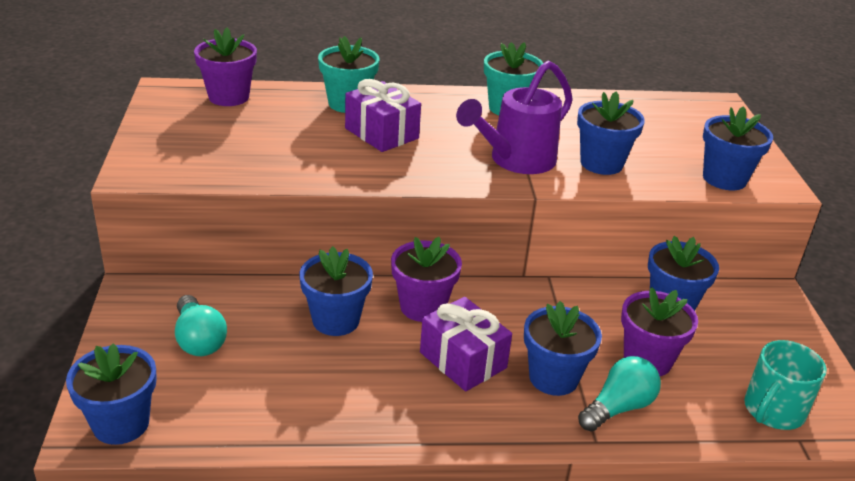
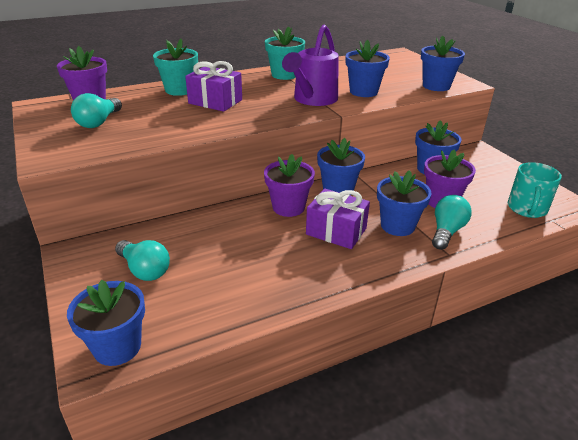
camera: 20 degrees left, 0 degrees up
(220, 133) = (99, 122): none -> turquoise light bulb
(336, 320) = (236, 230): blue flower pot -> blue flower pot (338, 189)

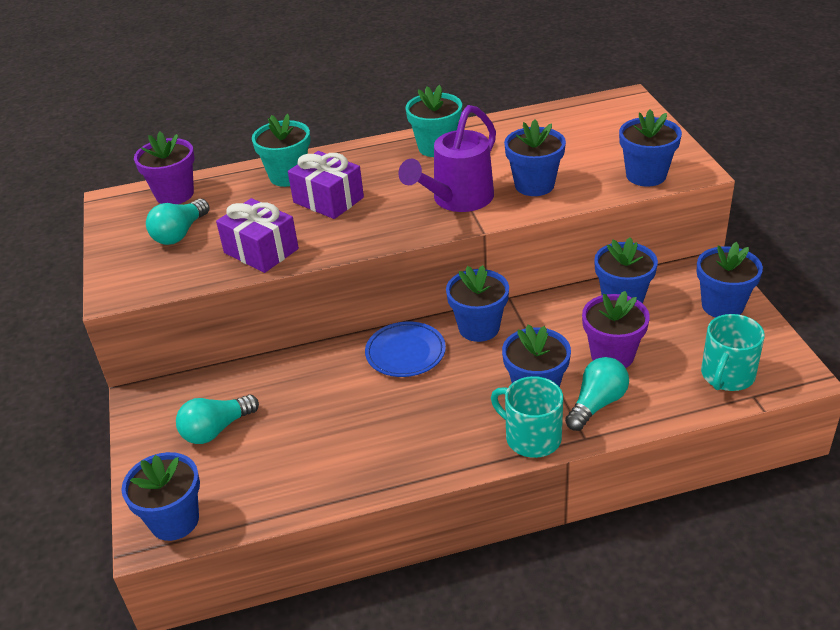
camera: 15 degrees right, 5 degrees up
(144, 270) = (216, 429): turquoise light bulb -> turquoise light bulb turned 90 degrees clockwise
(288, 207) = (405, 352): purple flower pot -> blue plate
(336, 231) = (454, 393): purple gift -> purple gift (261, 251)
(409, 257) = (531, 437): none -> turquoise mug
(499, 169) = (722, 306): none -> blue flower pot

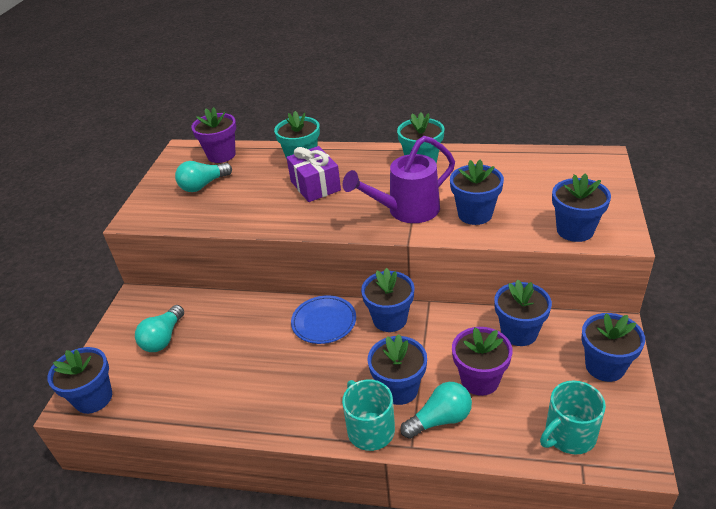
camera: 25 degrees right, 0 degrees up
(216, 429) = (163, 338): turquoise light bulb -> turquoise light bulb turned 60 degrees counterclockwise
(261, 251) = (243, 213): purple gift -> none

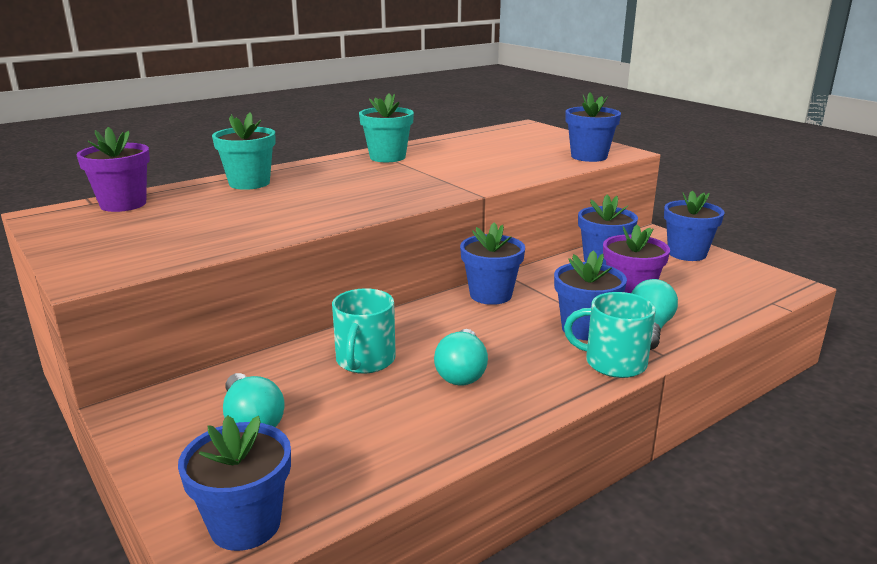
camera: 50 degrees left, 15 degrees down
(203, 185) = (148, 227): turquoise light bulb -> turquoise light bulb (462, 372)
(315, 186) = (306, 192): purple gift -> none
(324, 322) = (431, 322): blue plate -> none
(406, 211) = (438, 181): purple watering can -> none
(475, 214) = (500, 168): blue flower pot -> none
(569, 435) = (737, 293): turquoise mug -> turquoise mug (365, 360)

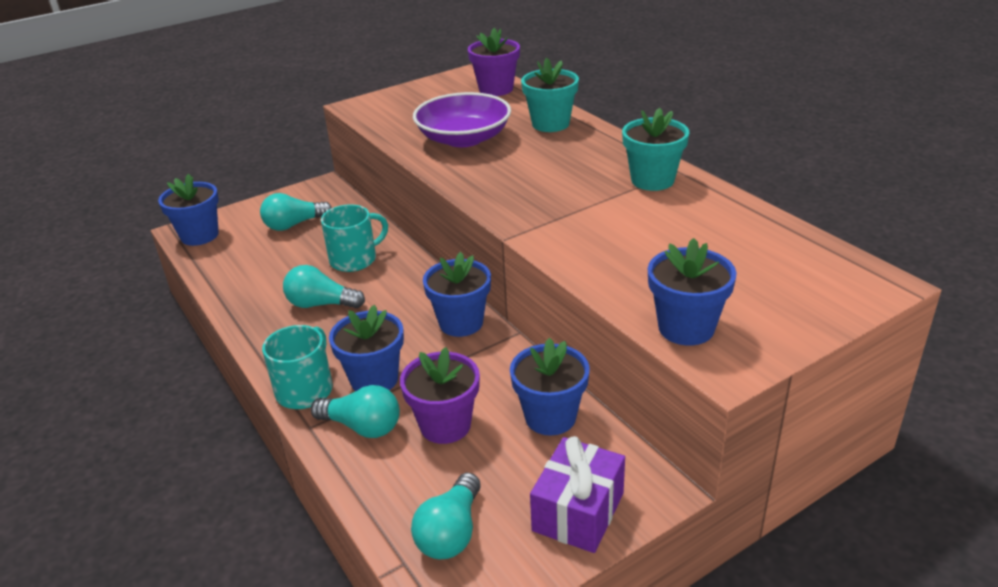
camera: 95 degrees right, 10 degrees up
(260, 214) = (464, 138): none -> purple bowl
(365, 360) = (354, 259): turquoise mug -> turquoise mug turned 135 degrees clockwise
(687, 253) = (578, 512): blue flower pot -> purple gift
(733, 288) = (451, 532): none -> turquoise light bulb

